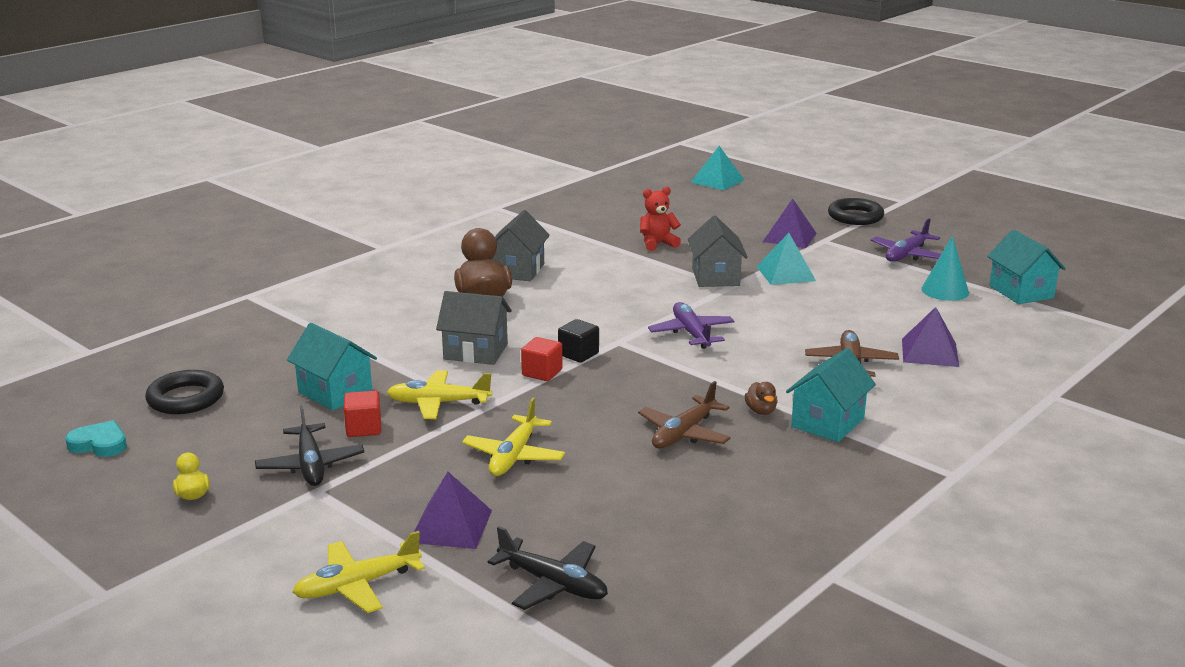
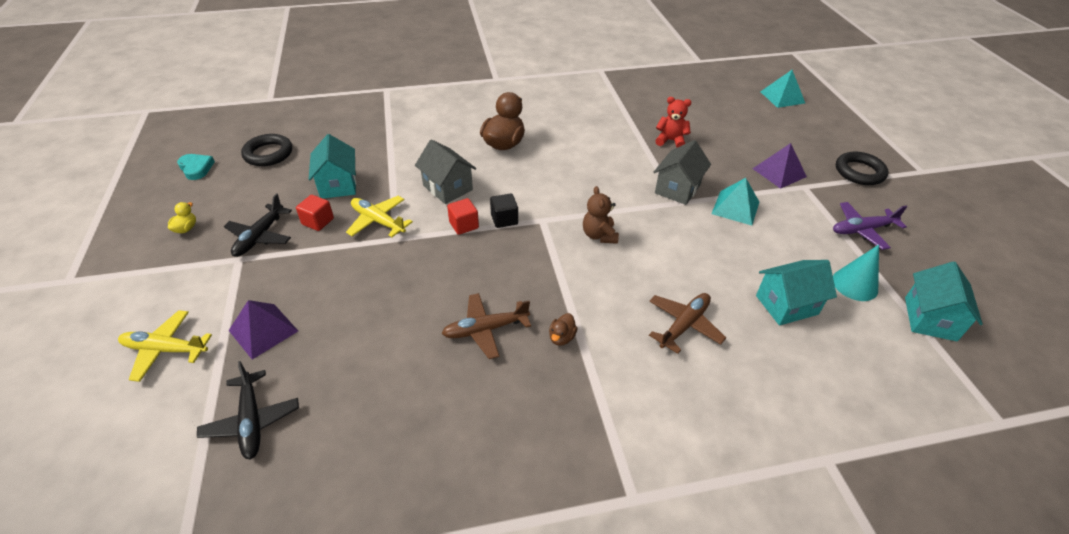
camera: 35 degrees right, 20 degrees up
(514, 456) = (364, 290): yellow plane -> none
(518, 270) = (552, 129): grey house -> none
(691, 333) = (599, 235): purple plane -> brown teddy bear
(827, 422) = (597, 378): turquoise house -> turquoise house (786, 305)
(930, 352) = (765, 347): purple pyramid -> none

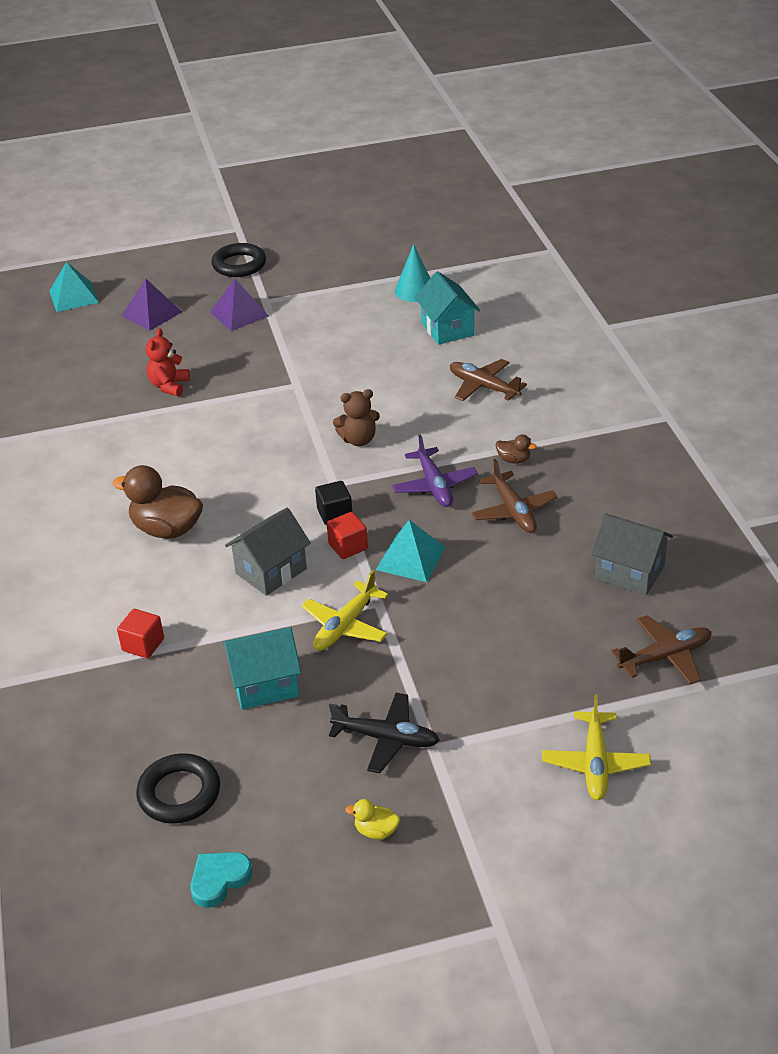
camera: 90 degrees left, 5 degrees down
(252, 421) = (665, 657): black plane -> brown plane
(263, 330) = (549, 684): purple pyramid -> purple pyramid (151, 313)
(318, 221) = (350, 686): red cube -> red cube (143, 645)
(677, 189) = (271, 384): grey house -> grey house (629, 572)
(735, 207) = (304, 347): turquoise pyramid -> turquoise pyramid (411, 558)
(862, 230) = (337, 276): purple plane -> purple plane (434, 486)
(930, 319) = (452, 261): turquoise house -> none

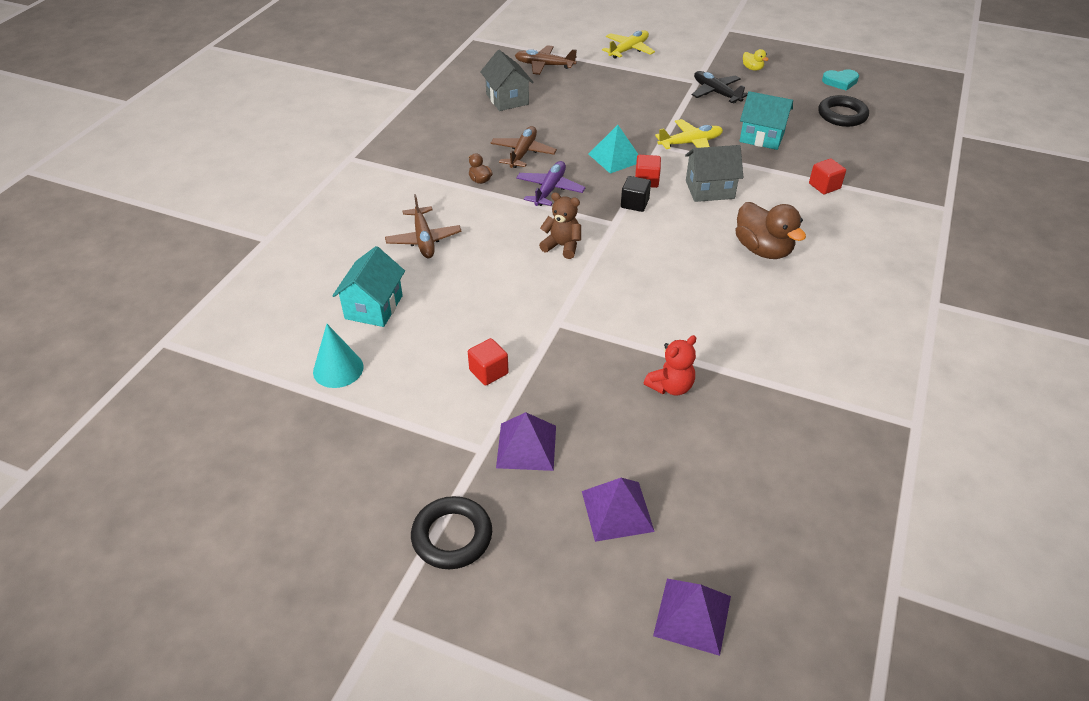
camera: 145 degrees left, 5 degrees up
(74, 296) = (692, 615): turquoise pyramid -> purple pyramid
(311, 335) = (488, 372): none -> red cube

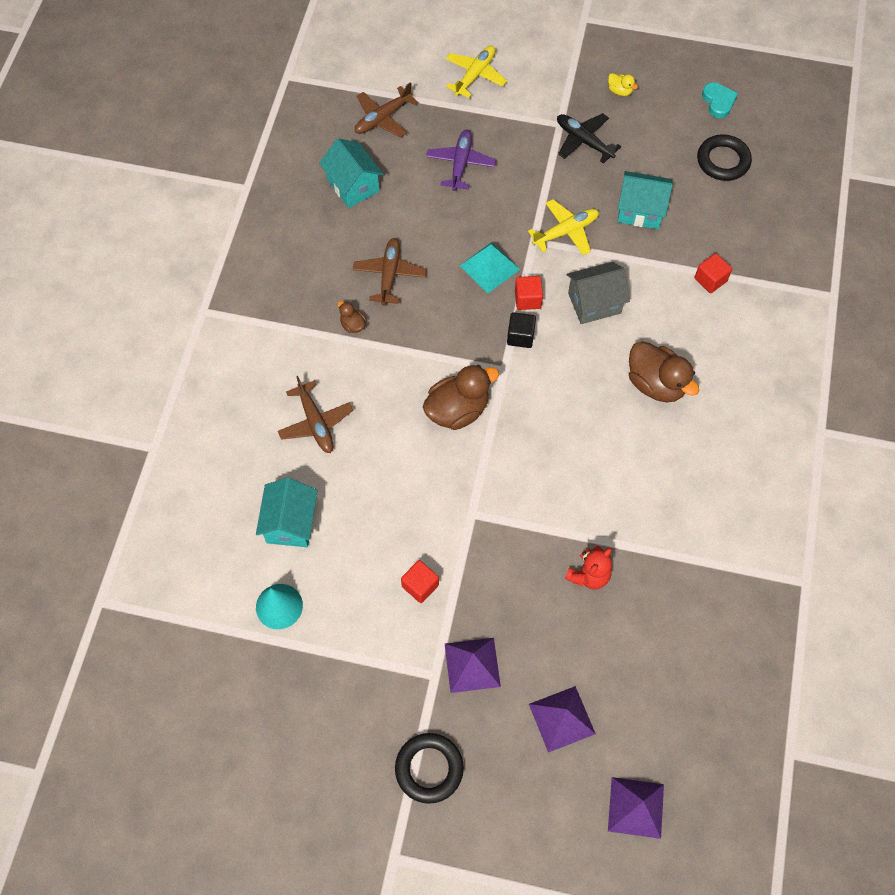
camera: 10 degrees left, 20 degrees up
(507, 99) = (353, 186): grey house -> turquoise house
(544, 65) = (383, 118): brown plane -> brown plane turned 45 degrees counterclockwise
(550, 189) = (429, 328): purple plane -> purple plane (460, 164)
(562, 246) = (457, 410): brown teddy bear -> brown duck
(840, 82) = (718, 102): turquoise heart -> turquoise heart turned 90 degrees counterclockwise

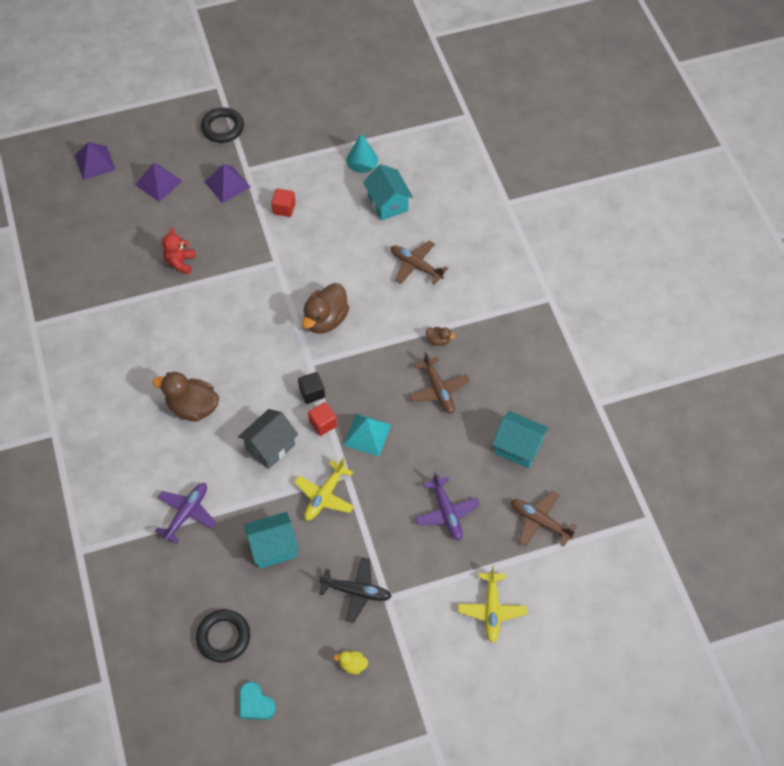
camera: 150 degrees right, 5 degrees down
(383, 118) = (539, 521): brown plane -> brown plane turned 75 degrees counterclockwise
(710, 280) = (187, 513): red cube -> purple plane

